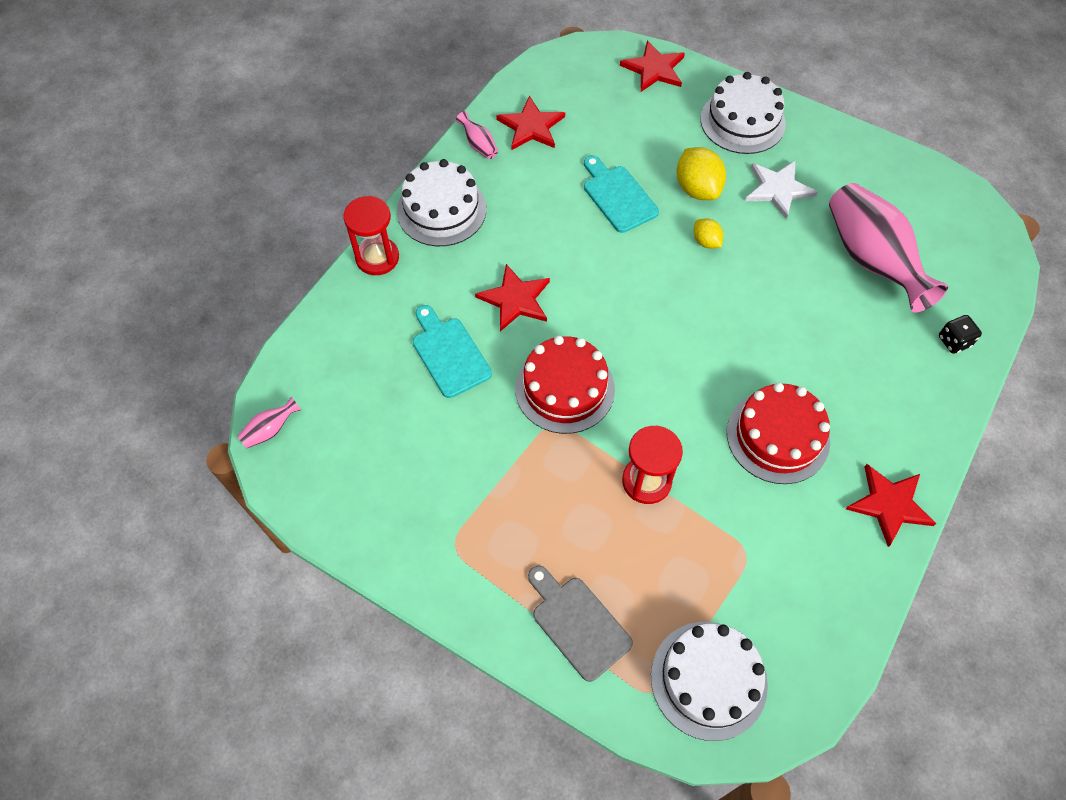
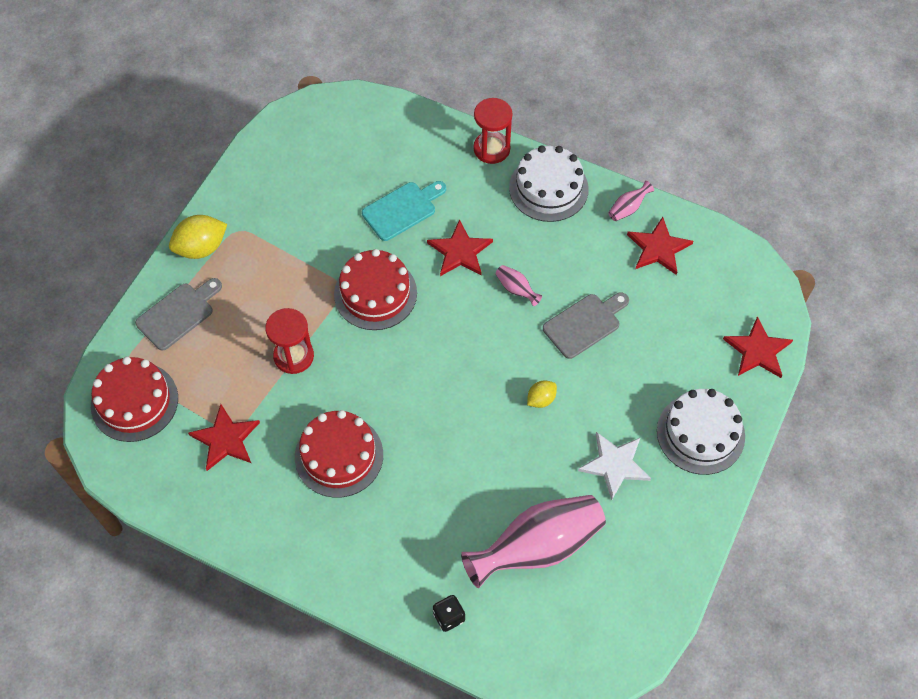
camera: 85 degrees right, 0 degrees up
(270, 430) = (327, 105): pink vase -> pink vase (516, 289)
(618, 196) = (584, 324): turquoise cutting board -> grey cutting board
(697, 189) = (604, 391): yellow lemon -> yellow lemon (201, 248)
(708, 680) = (134, 402): white cake -> red cake
(889, 504) = (278, 542): red star -> red star (225, 439)

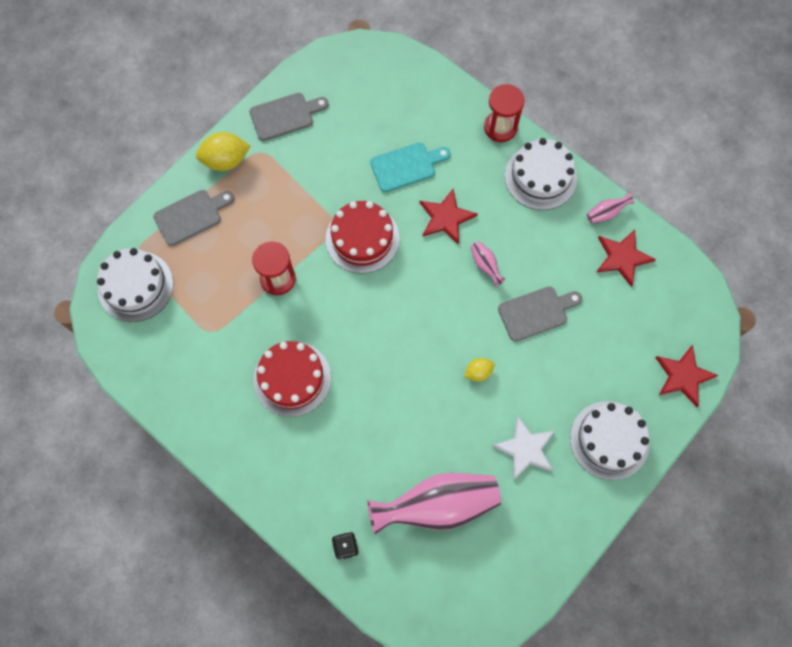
camera: 15 degrees right, 10 degrees up
(134, 402) = (135, 286): red cake -> white cake
(225, 439) = (202, 339): red star -> none
(255, 188) = (285, 116): none -> grey cutting board

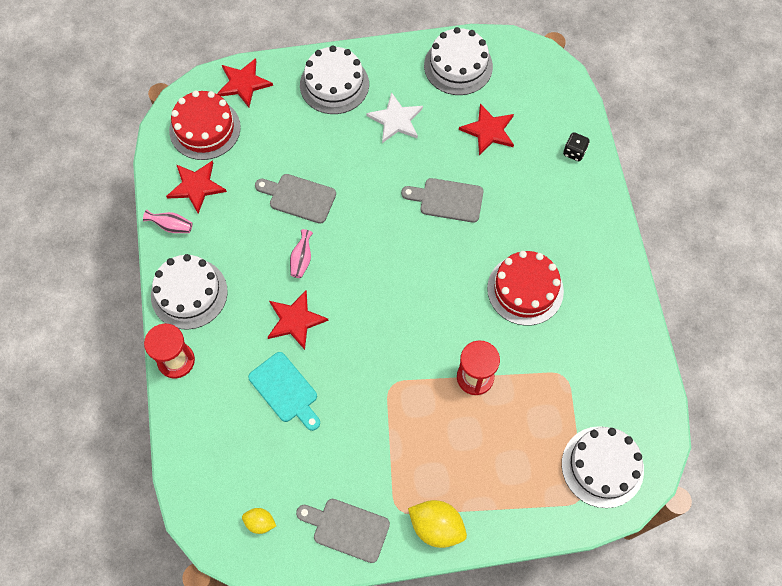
camera: 140 degrees left, 5 degrees down
(191, 216) = (508, 495): grey cutting board -> grey cutting board (447, 200)
(362, 239) = (378, 356): red cake -> red cake (205, 129)
(406, 166) = (285, 390): turquoise cutting board -> turquoise cutting board turned 150 degrees counterclockwise
(438, 505) = (488, 131): pink vase -> red star
(478, 372) = (381, 190): yellow lemon -> yellow lemon (260, 522)
(521, 554) = (458, 66): none -> white cake

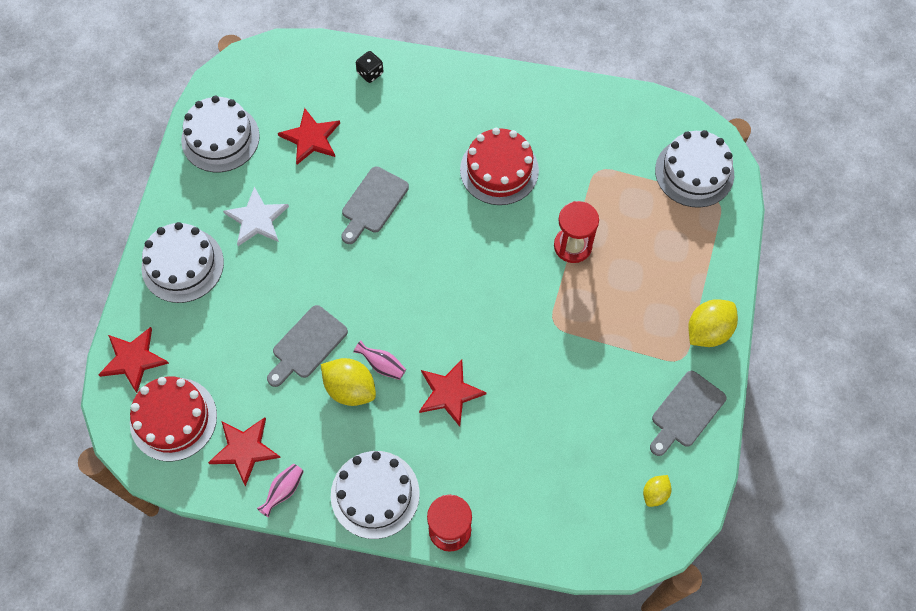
camera: 70 degrees left, 0 degrees up
(272, 243) = (350, 388): none -> yellow lemon
(285, 390) = (523, 426): turquoise cutting board -> none

